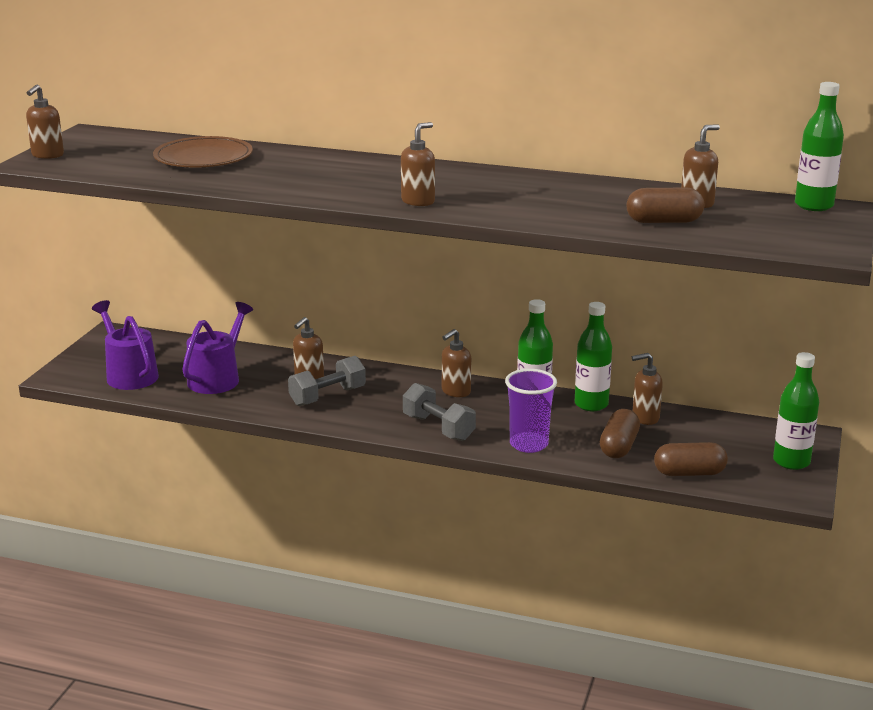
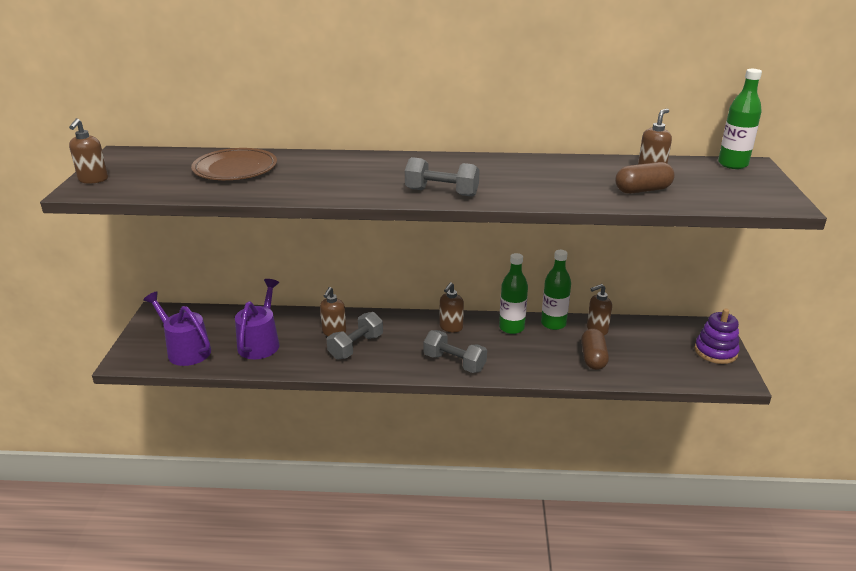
camera: 15 degrees left, 5 degrees up
(418, 201) = (441, 192): brown soap dispenser -> grey dumbbell
(528, 444) = (528, 367): purple cup -> none
(689, 473) = (654, 373): brown capsule -> none
(791, 462) = (715, 351): green bottle -> purple stacking toy

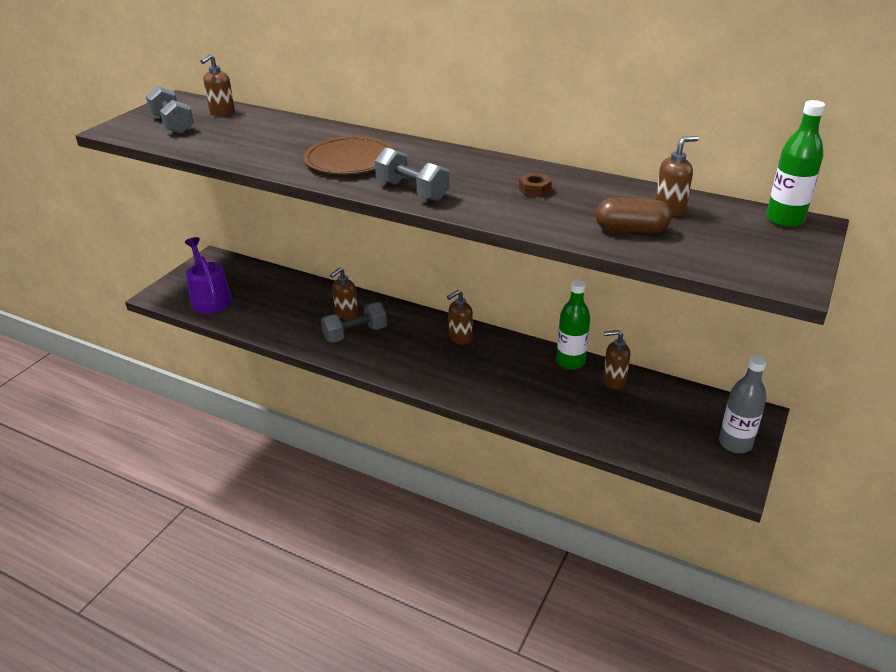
camera: 25 degrees right, 5 degrees up
(93, 180) = (132, 121): brown soap dispenser -> brown soap dispenser (222, 113)
(235, 168) = (254, 131): brown plate -> brown plate (349, 160)
(260, 343) = (275, 308): purple watering can -> none
(454, 363) = (435, 375): grey dumbbell -> grey dumbbell (172, 124)
(511, 328) = (522, 355): green bottle -> none
(538, 175) = (534, 190): none -> brown nut
(593, 358) = (583, 410): brown capsule -> none
(715, 351) = (735, 443): purple stacking toy -> grey bottle

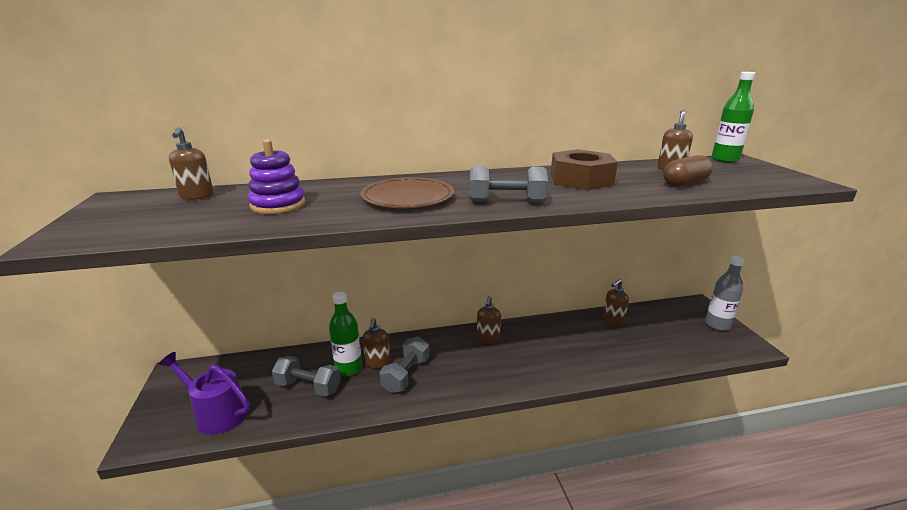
camera: 40 degrees left, 10 degrees down
(172, 124) = (147, 217): grey dumbbell -> grey dumbbell (308, 387)
(256, 138) = (278, 205): none -> purple stacking toy
(534, 190) = (581, 180): brown nut -> brown nut, size x2.36
(570, 362) = (574, 321): green bottle -> green bottle (348, 368)

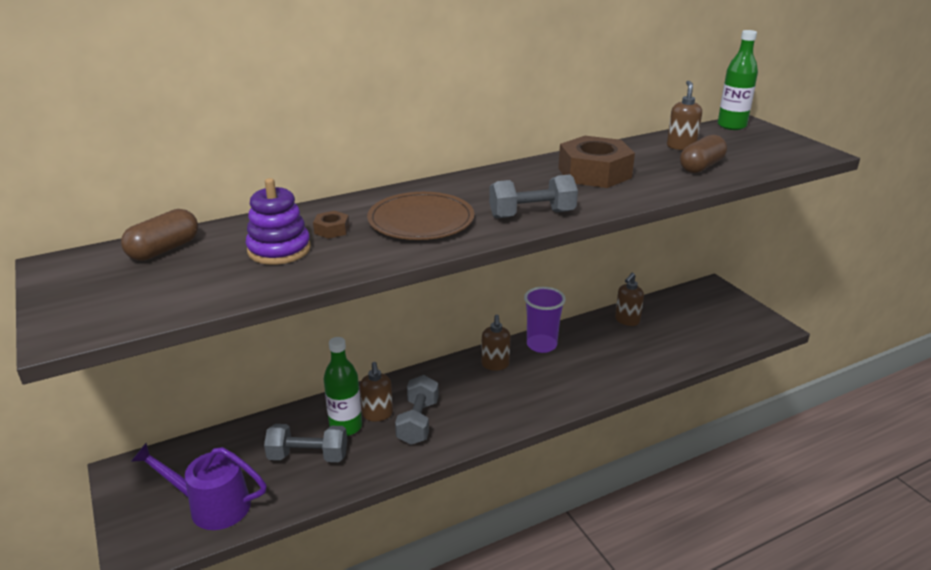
camera: 15 degrees left, 5 degrees up
(197, 196) = (164, 250): brown soap dispenser -> brown capsule
(331, 196) = (332, 230): none -> brown nut
(532, 329) = (541, 345): none -> purple cup
(717, 325) = (736, 308): grey bottle -> none

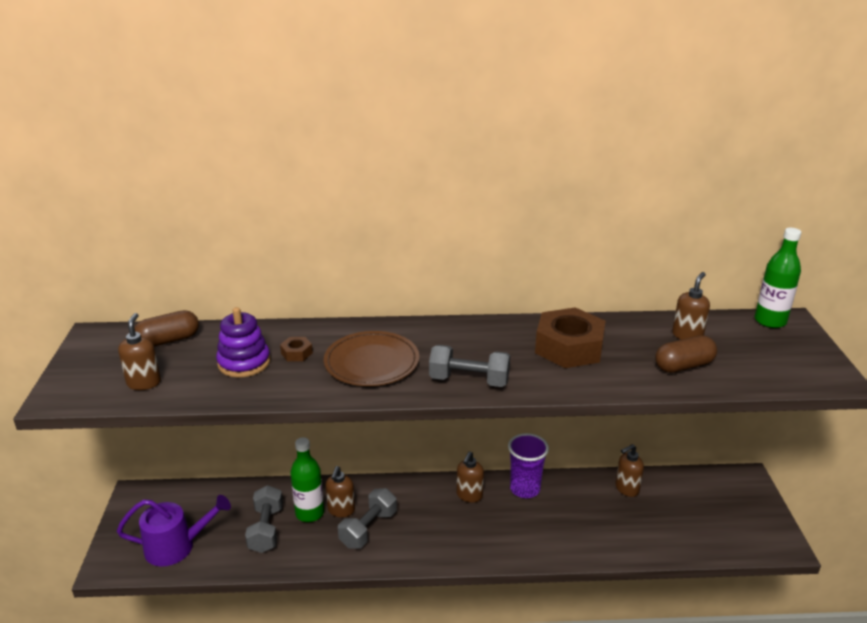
camera: 25 degrees right, 0 degrees up
(171, 293) = (144, 383): none -> brown soap dispenser
(212, 506) = (176, 546): purple watering can -> purple watering can turned 135 degrees clockwise
(308, 456) = (266, 529): grey dumbbell -> grey dumbbell turned 60 degrees clockwise

